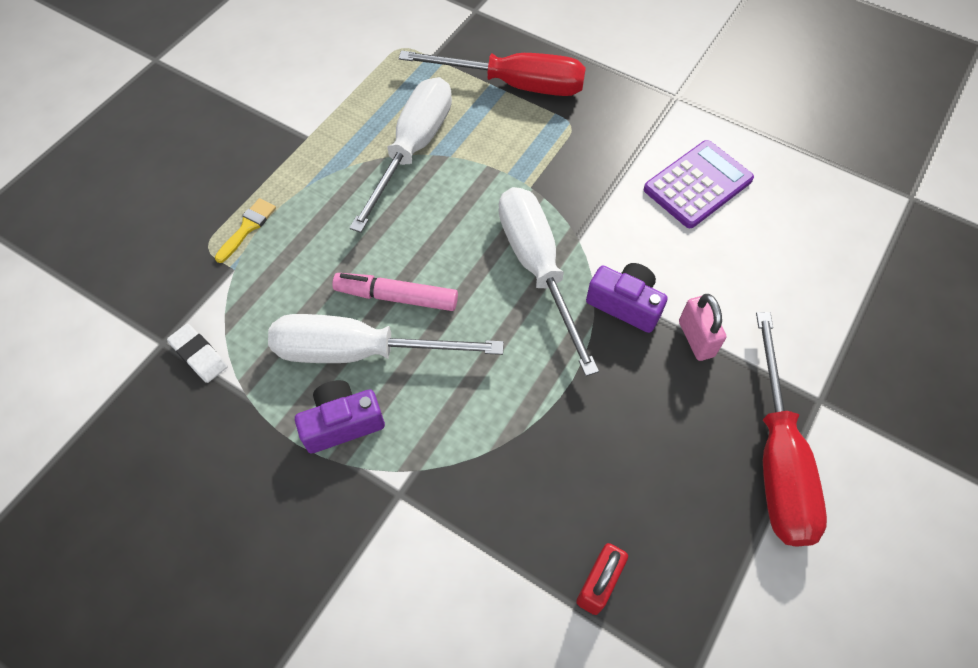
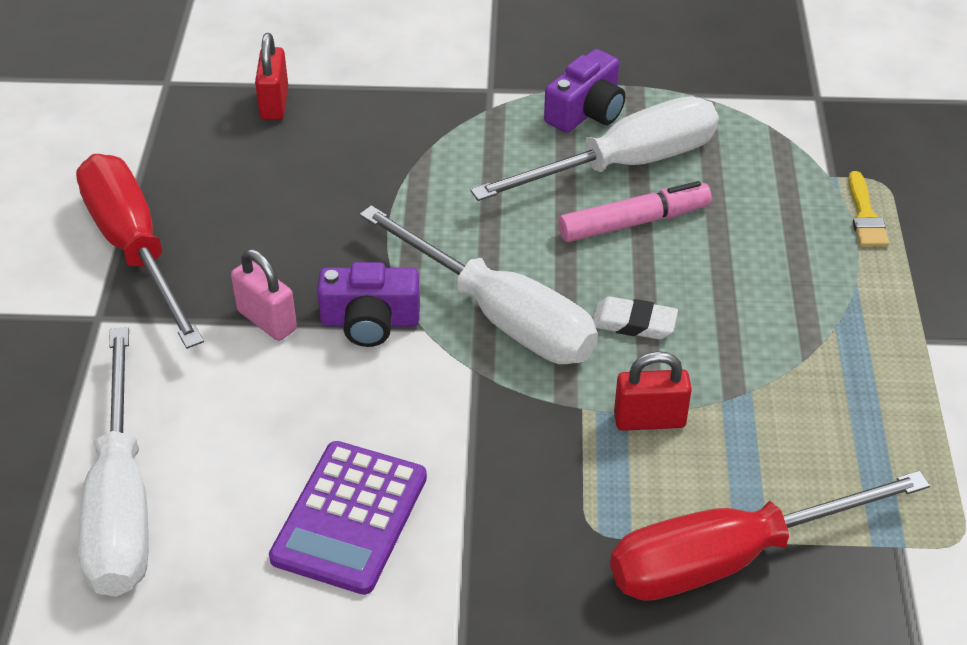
camera: 150 degrees right, 15 degrees down
(199, 355) = (772, 102): white eraser -> white eraser (633, 323)
(413, 149) = (778, 387): white screwdriver -> white screwdriver (121, 502)
(498, 163) = (649, 420): none -> red padlock

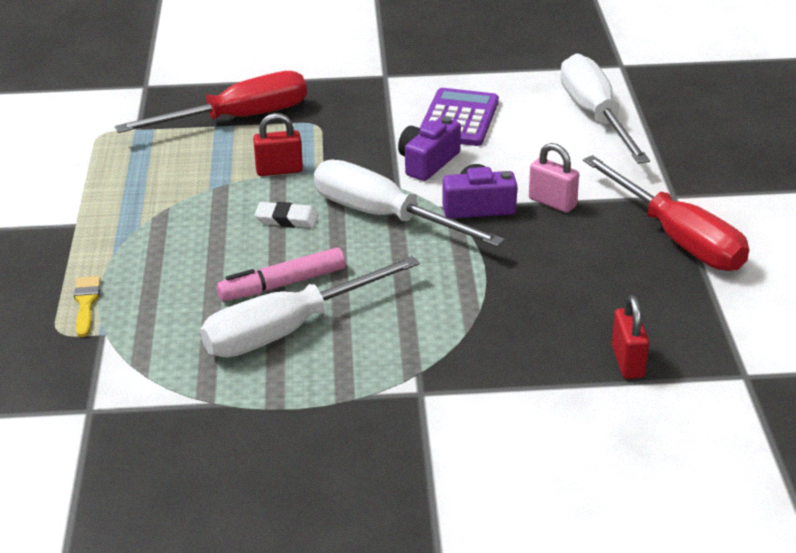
camera: 175 degrees right, 10 degrees down
(586, 111) = (323, 377): purple camera -> purple camera (428, 162)

